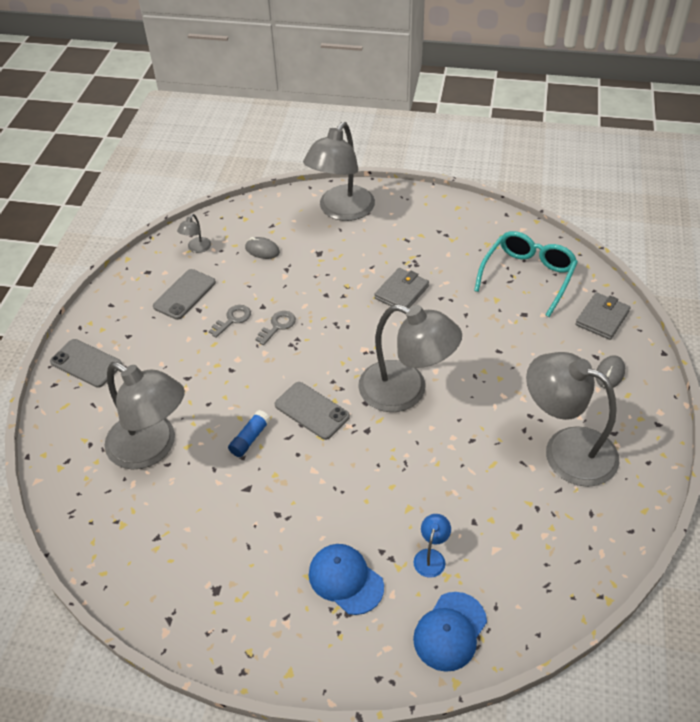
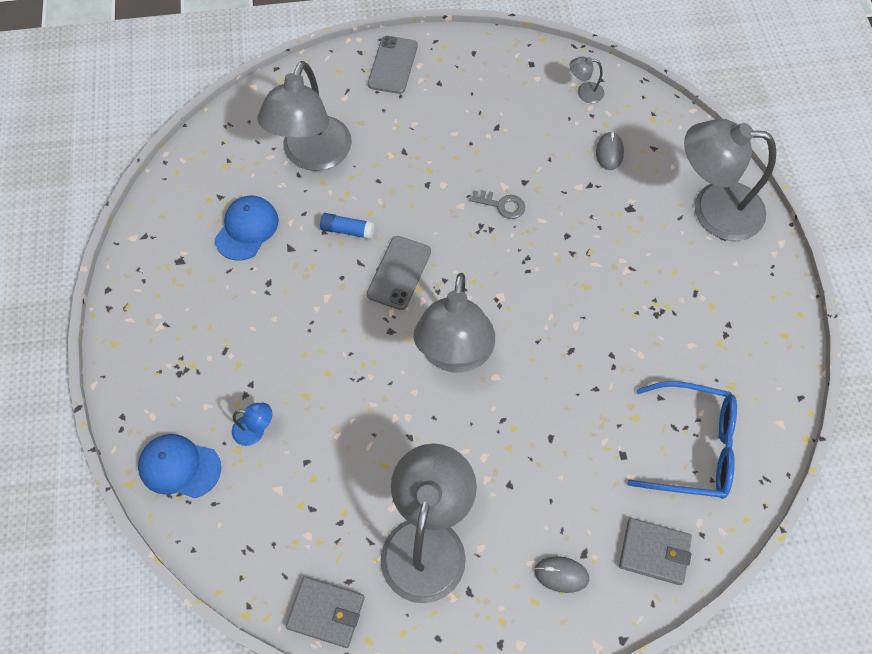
camera: 70 degrees right, 15 degrees up
(184, 294) = (513, 107): grey phone -> none
(232, 319) = (495, 162): grey key -> none
(345, 579) = (213, 361): blue cap -> blue cap (247, 229)
(402, 292) = (603, 311): grey wallet -> grey wallet (326, 612)
(528, 276) = (692, 447): turquoise glasses -> blue glasses

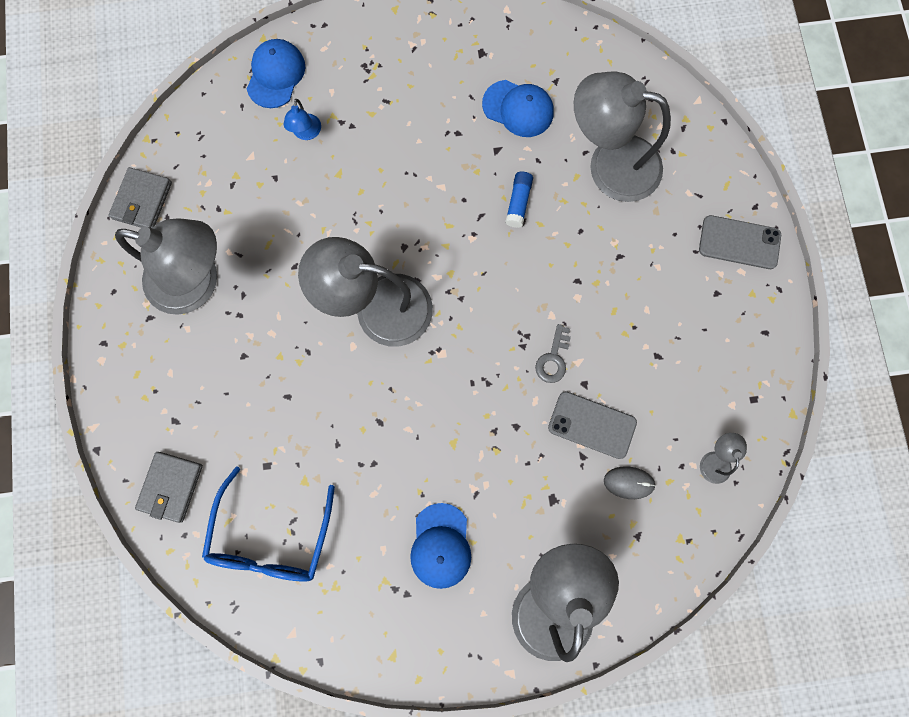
camera: 90 degrees right, 15 degrees up
(399, 273) = (469, 254): grey phone -> grey phone (592, 425)
(561, 574) = (157, 399): grey mouse -> none
(681, 297) = (440, 546): none -> blue cap

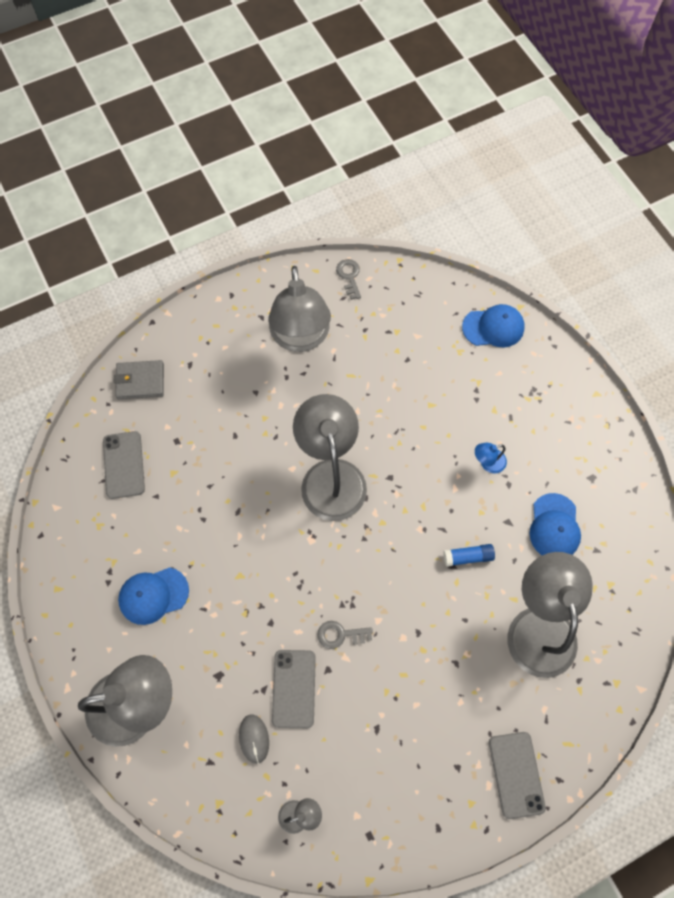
camera: 70 degrees right, 10 degrees down
(142, 201) = (349, 276): grey wallet -> grey key
(271, 537) = (124, 465): blue glasses -> grey phone
(306, 133) = (454, 368): blue lamp -> blue lamp (487, 463)

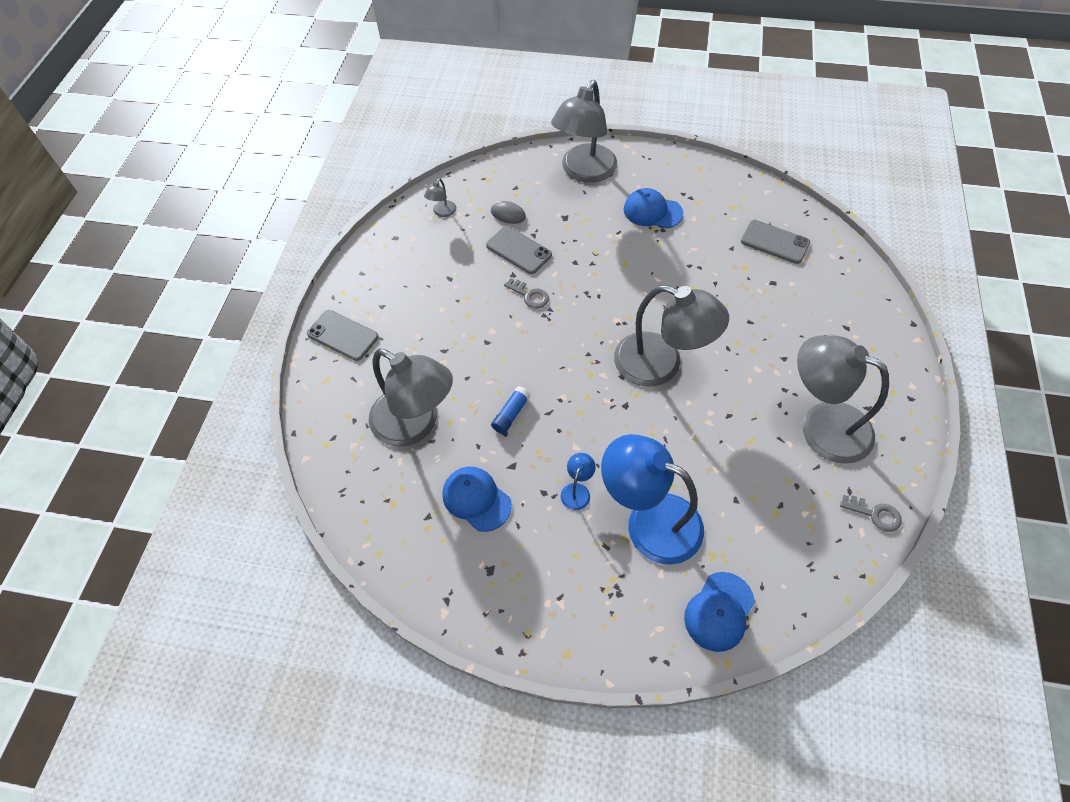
camera: 130 degrees right, 10 degrees down
(140, 381) = (851, 287): grey wallet -> none
(153, 595) = (652, 211): blue cap -> blue cap turned 90 degrees counterclockwise
(340, 635) = (529, 295): grey key -> grey key turned 90 degrees clockwise
(469, 402) = (649, 520): none -> blue lamp

